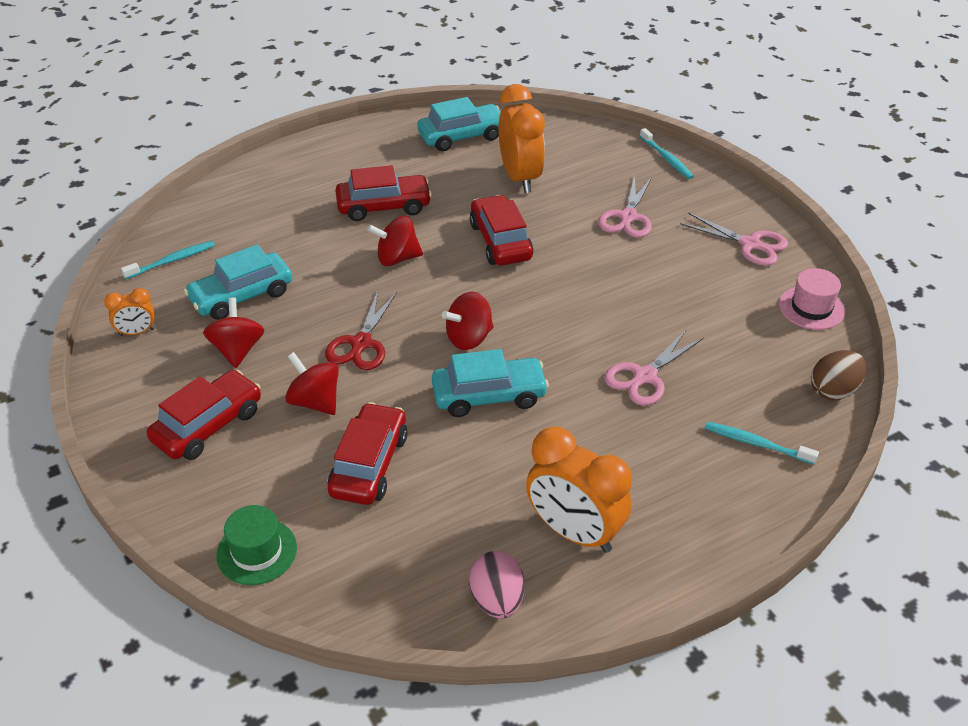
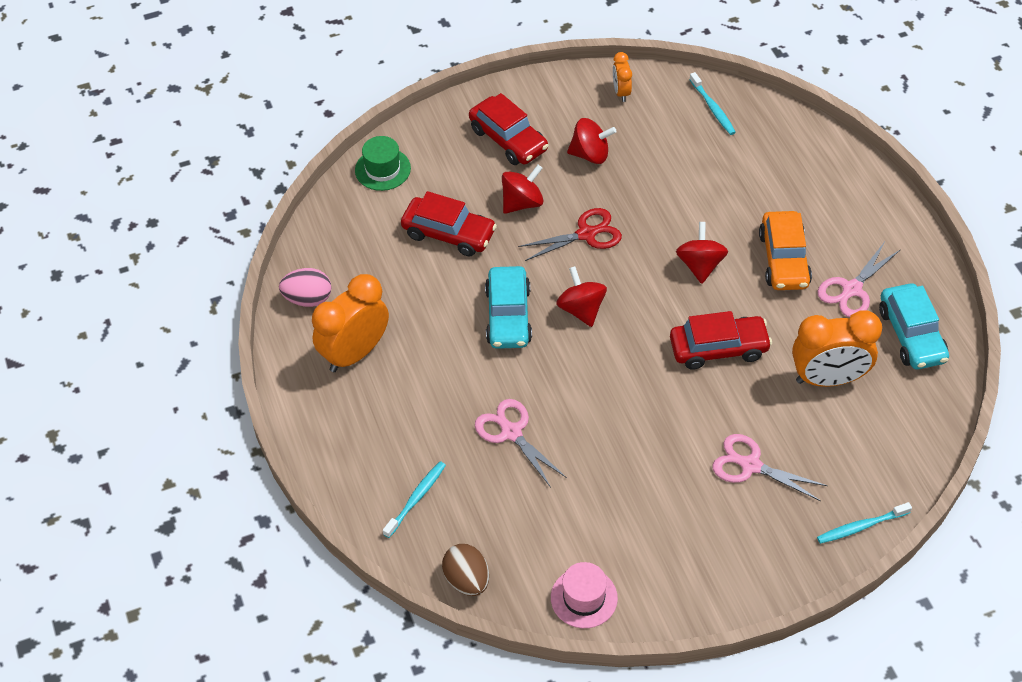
camera: 100 degrees right, 10 degrees up
(241, 296) = (659, 155): turquoise car -> none
(361, 343) = (586, 234): red scissors -> red scissors turned 135 degrees clockwise
(384, 206) = (784, 259): red car -> orange car
(750, 244) = (693, 570): pink scissors -> pink scissors (852, 289)

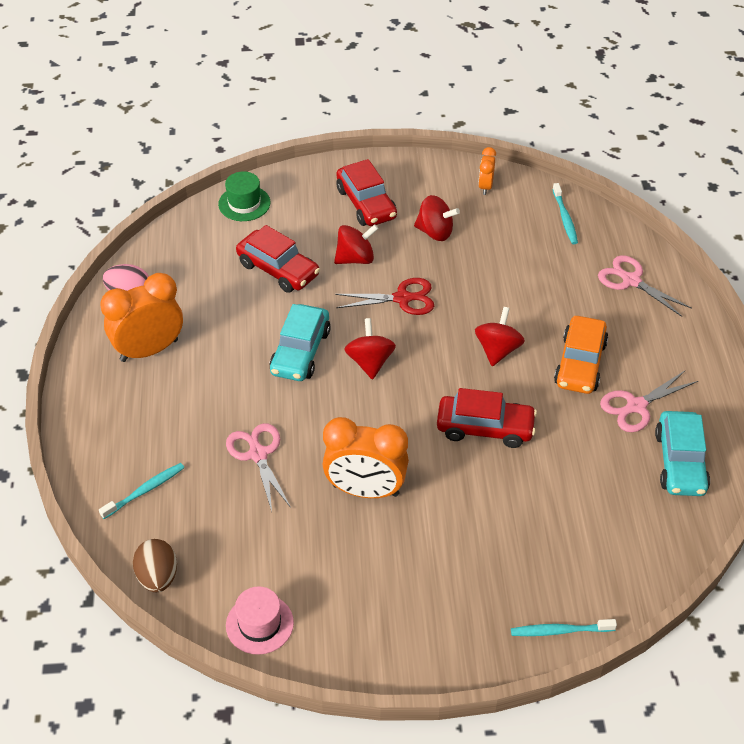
camera: 15 degrees right, 5 degrees down
(751, 465) = (472, 543): pink scissors -> pink scissors (631, 281)
(828, 378) = (581, 482): orange clock -> orange clock (365, 490)

